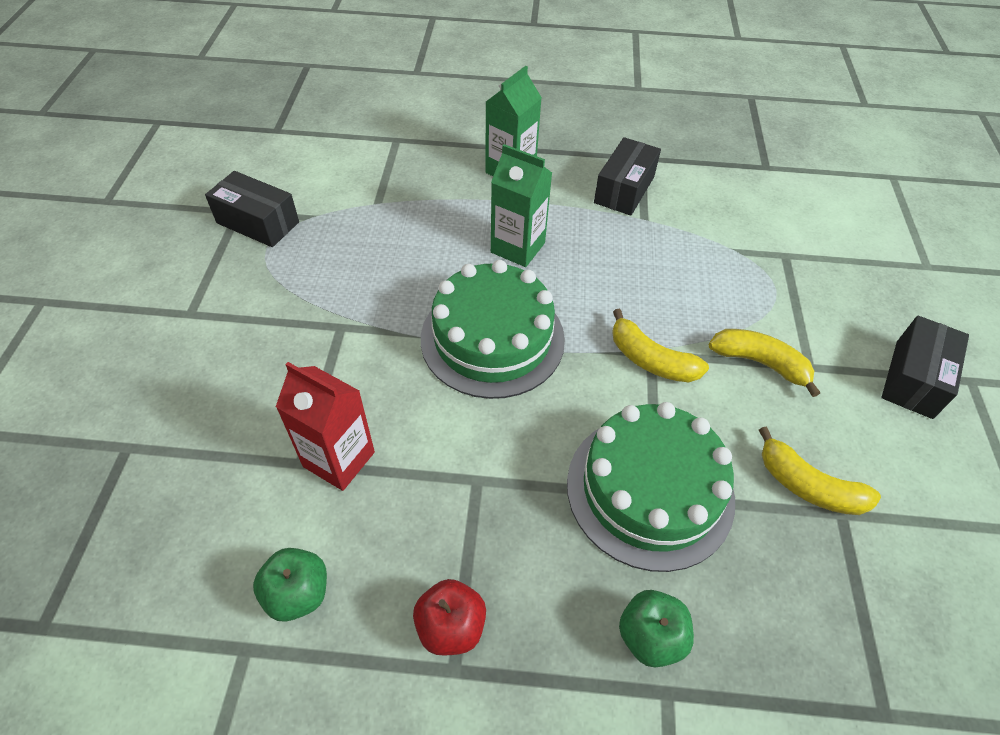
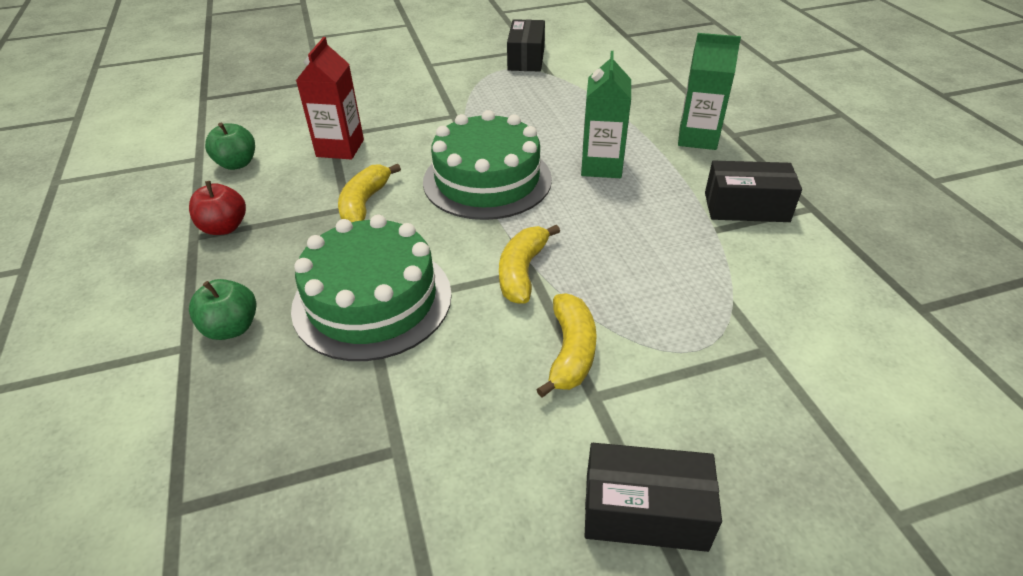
camera: 70 degrees right, 10 degrees down
(808, 486) = (422, 415): yellow banana -> yellow banana (364, 204)

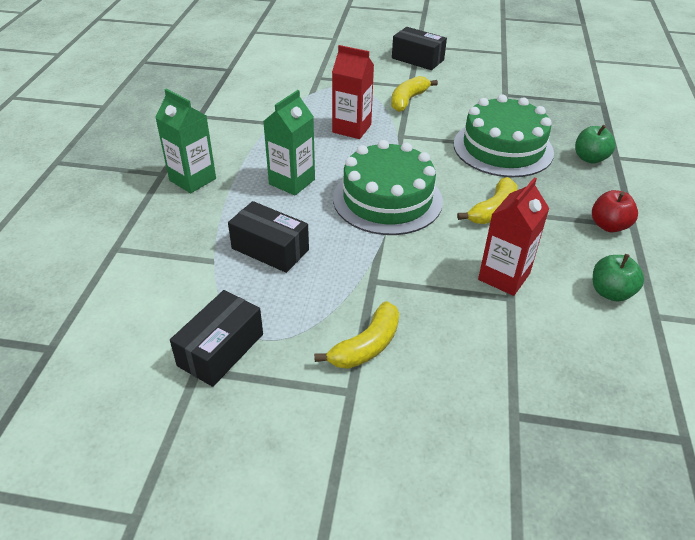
camera: 155 degrees left, 0 degrees up
(522, 272) = (406, 136): yellow banana -> yellow banana (366, 346)
(606, 258) = (351, 128): none -> red carton
(746, 207) = (236, 127): black box -> black box (270, 249)

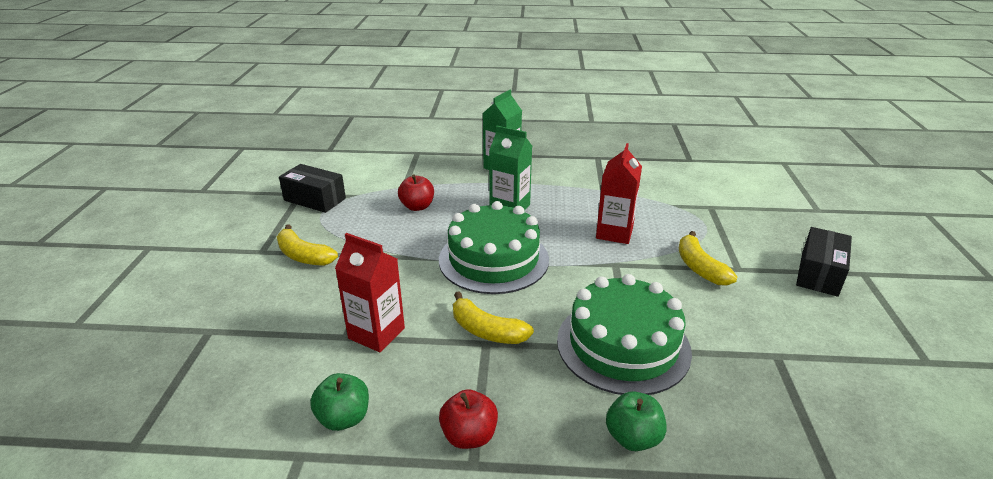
camera: 85 degrees right, 10 degrees down
(270, 249) = (417, 206): black box -> red apple
(408, 100) = (700, 268): yellow banana -> yellow banana turned 135 degrees counterclockwise

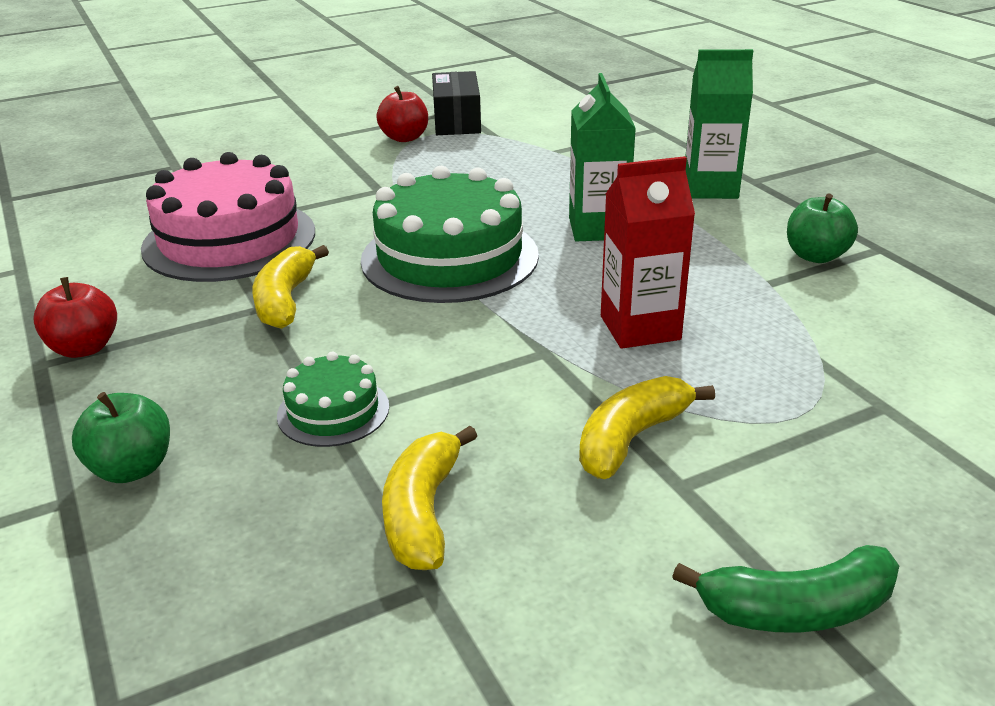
camera: 60 degrees right, 0 degrees up
(303, 256) = (338, 156): yellow banana -> yellow banana (423, 513)
(344, 418) = (81, 271): green apple -> green apple (815, 256)
(376, 333) = (229, 240): red carton -> pink cake
(417, 206) = (516, 174): red apple -> red apple (404, 138)
(623, 345) = (333, 411): green cake -> green cake, size x0.49
(819, 273) = (797, 609): black box -> green banana

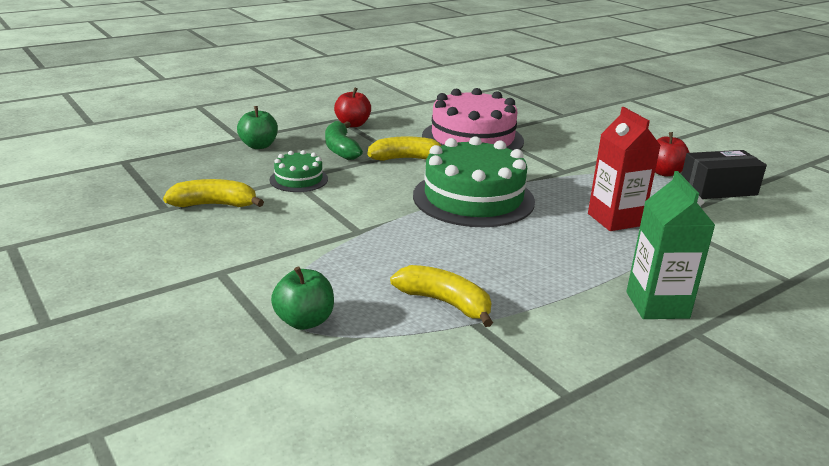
camera: 80 degrees right, 5 degrees down
(598, 228) = (542, 249): green carton -> none
(631, 438) = (266, 258): yellow banana -> yellow banana (445, 303)
(640, 328) = (393, 263): red carton -> red carton (615, 219)
(797, 609) = (112, 301): green banana -> green banana (341, 149)
(815, 256) = (536, 353): green apple -> green apple (304, 321)

